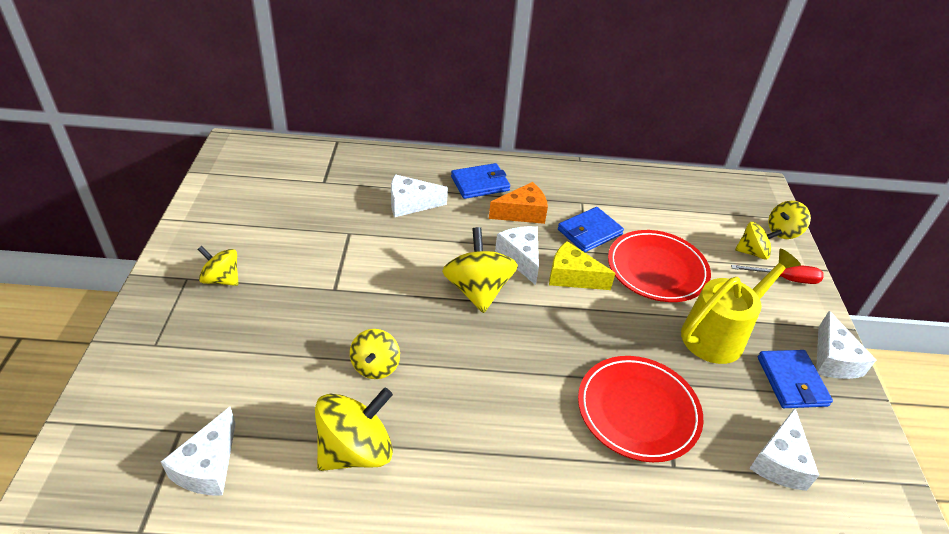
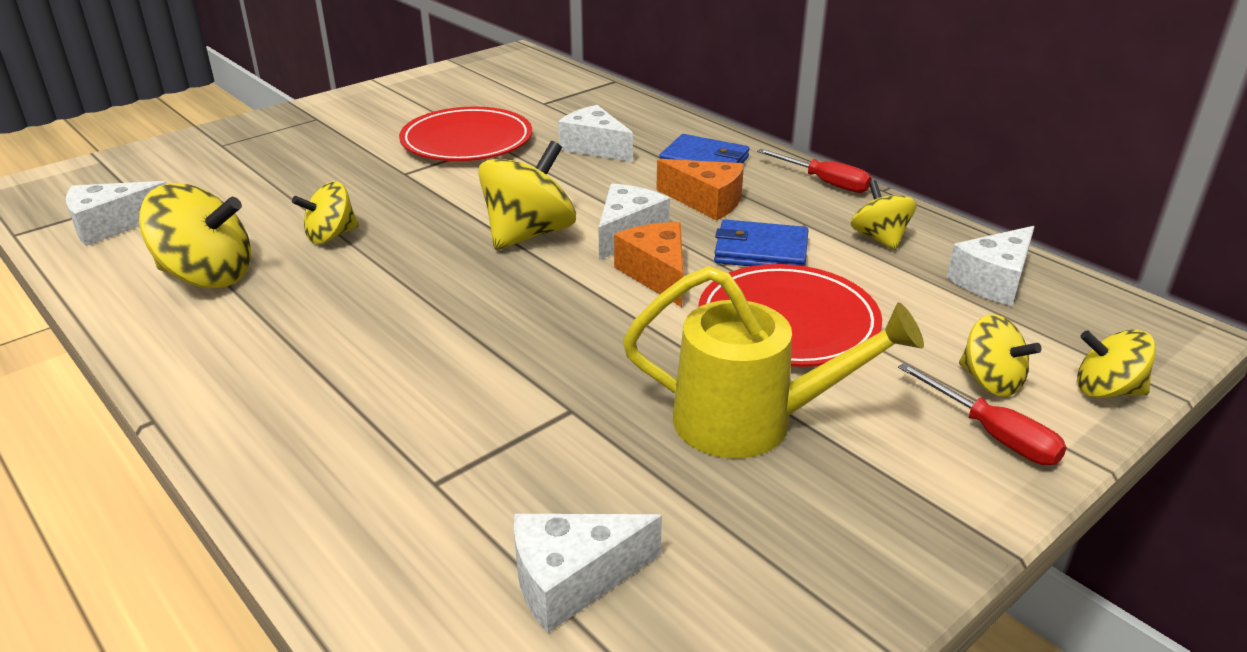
camera: 50 degrees right, 10 degrees down
(222, 279) = (337, 129): yellow spinning top -> yellow spinning top (879, 238)
(551, 169) = (824, 182): none -> red screwdriver
(572, 276) = (657, 274): yellow cheese -> orange cheese
(638, 410) = (496, 414): red plate -> red plate (467, 141)
(792, 381) = (765, 529): blue wallet -> none
(833, 359) = (894, 557): white cheese -> white cheese (993, 281)

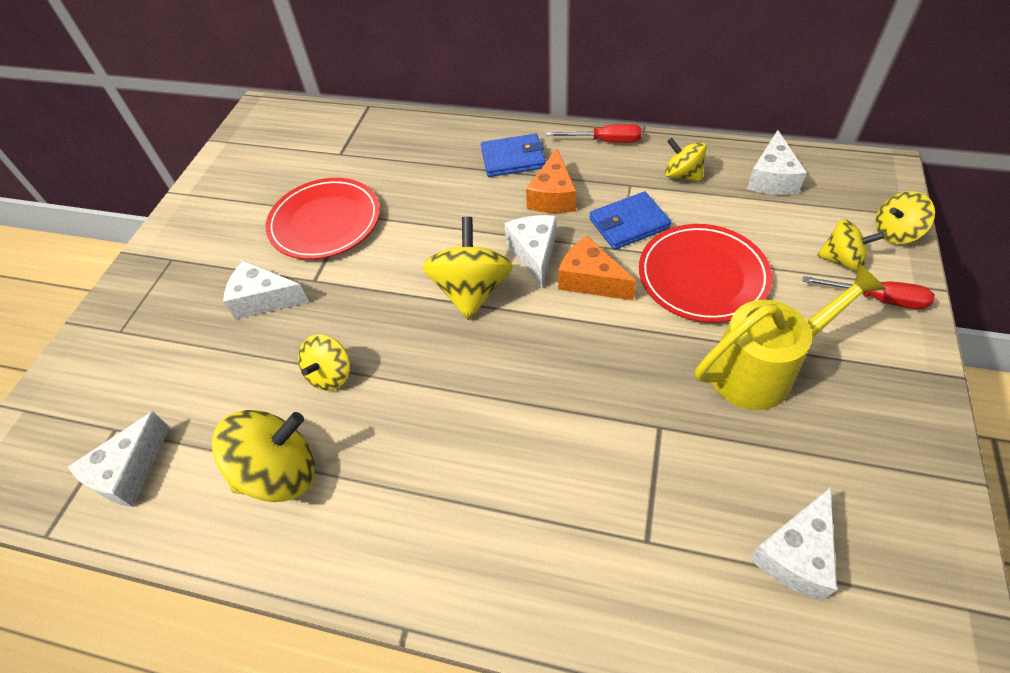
camera: 30 degrees left, 20 degrees up
(594, 147) = (426, 182): white cheese -> white cheese (264, 299)
(706, 201) = (553, 196): orange cheese -> orange cheese turned 105 degrees clockwise

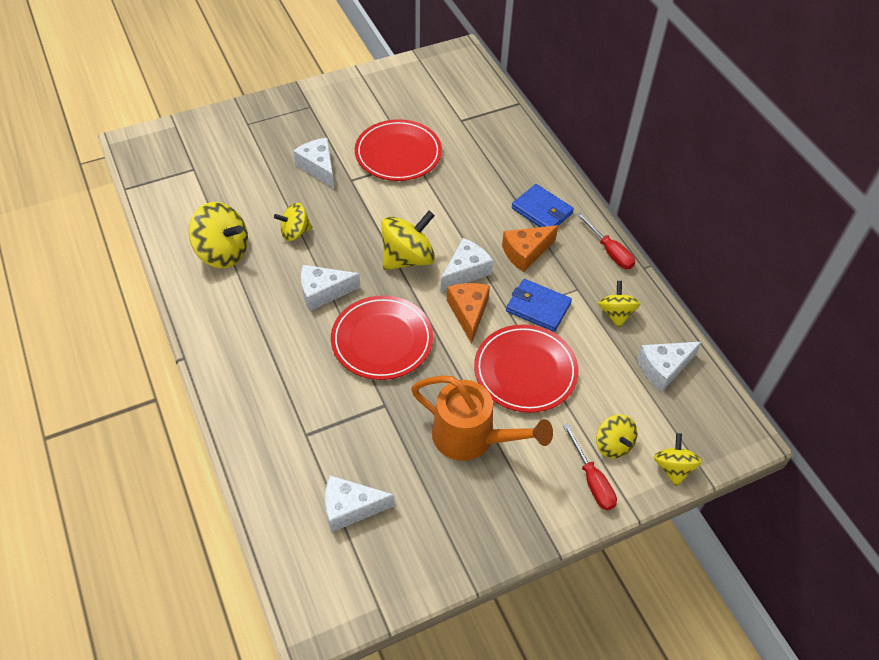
camera: 45 degrees right, 0 degrees up
(129, 472) = (177, 193): white cheese -> white cheese (323, 292)
(564, 377) = (382, 340): none -> red plate
(762, 369) = (472, 438): yellow watering can -> orange watering can
(895, 233) = (673, 468): yellow spinning top -> yellow spinning top turned 60 degrees clockwise

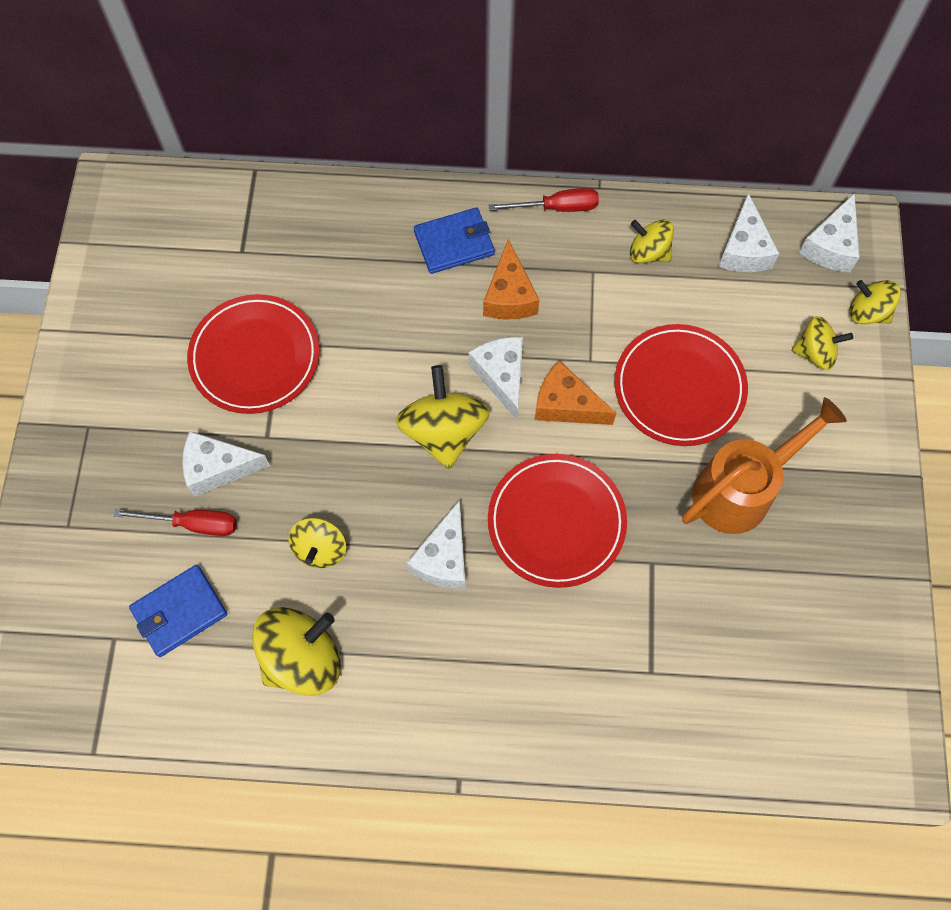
camera: 60 degrees left, 15 degrees up
(350, 508) = (773, 664): white cheese -> white cheese (830, 246)
(538, 307) = (597, 326): blue wallet -> blue wallet (179, 612)
(592, 480) = (847, 397): red screwdriver -> red screwdriver (193, 524)

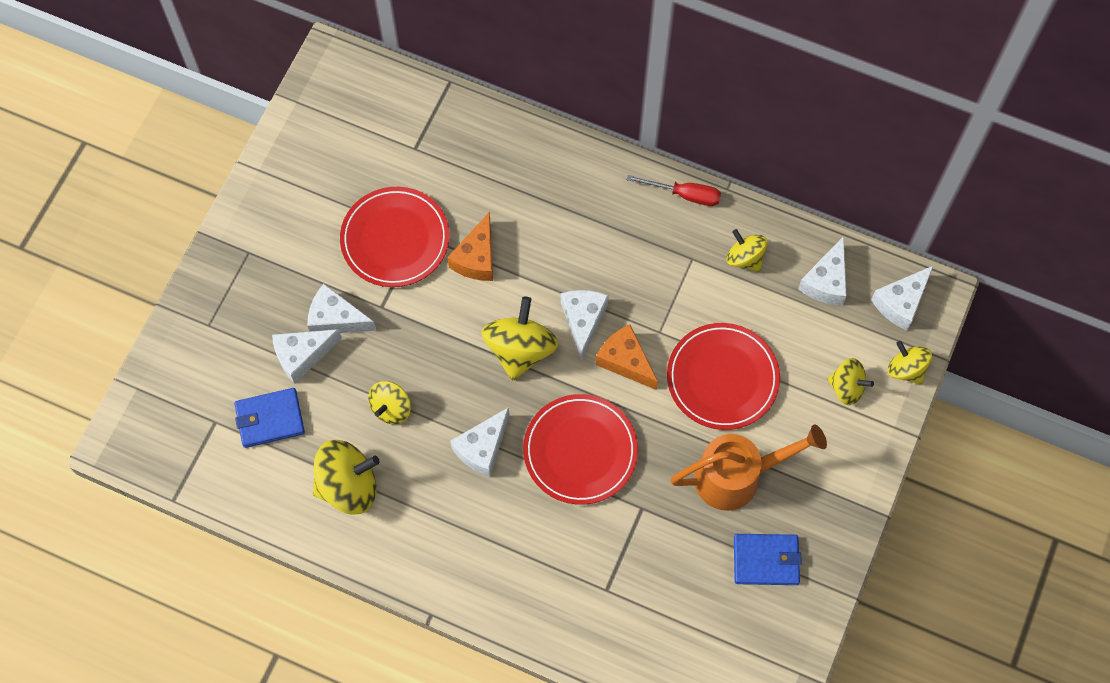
camera: 20 degrees right, 0 degrees up
(193, 524) = (302, 356): red screwdriver -> white cheese
(454, 243) = (588, 197): blue wallet -> blue wallet (766, 560)
(509, 296) = (615, 256): orange cheese -> orange cheese (476, 258)

